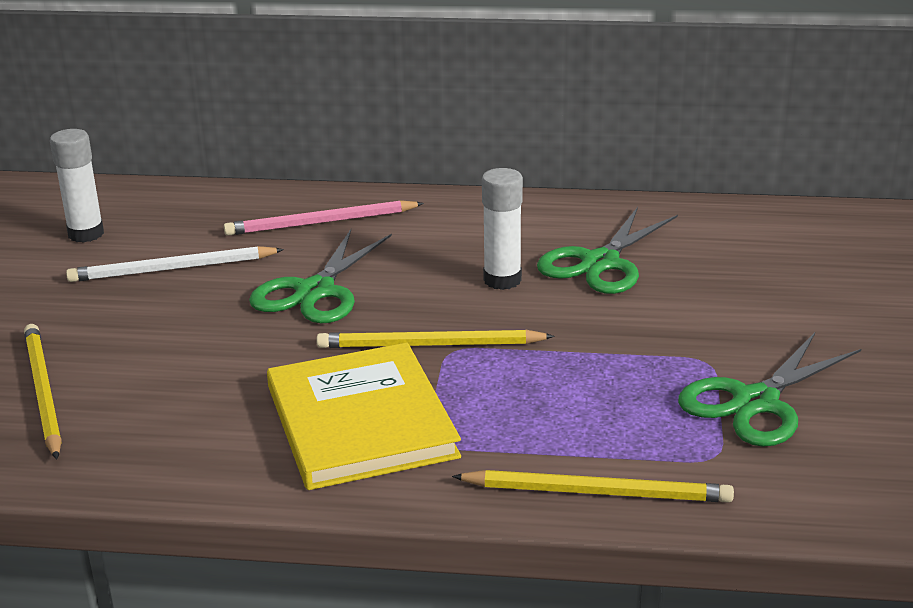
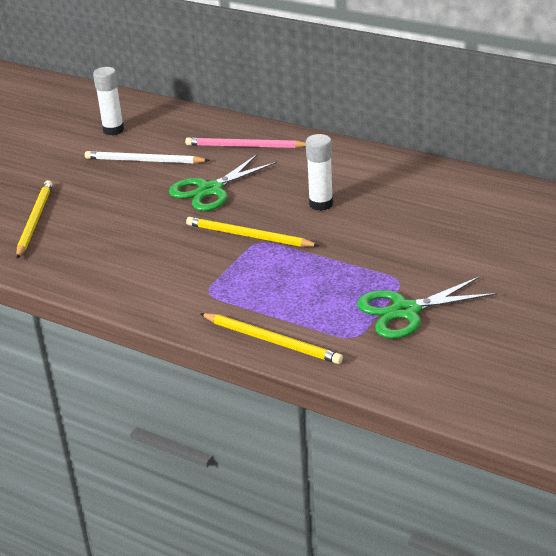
camera: 25 degrees right, 5 degrees up
(360, 422) = (179, 272): yellow book -> none
(600, 263) = (388, 204): green scissors -> none

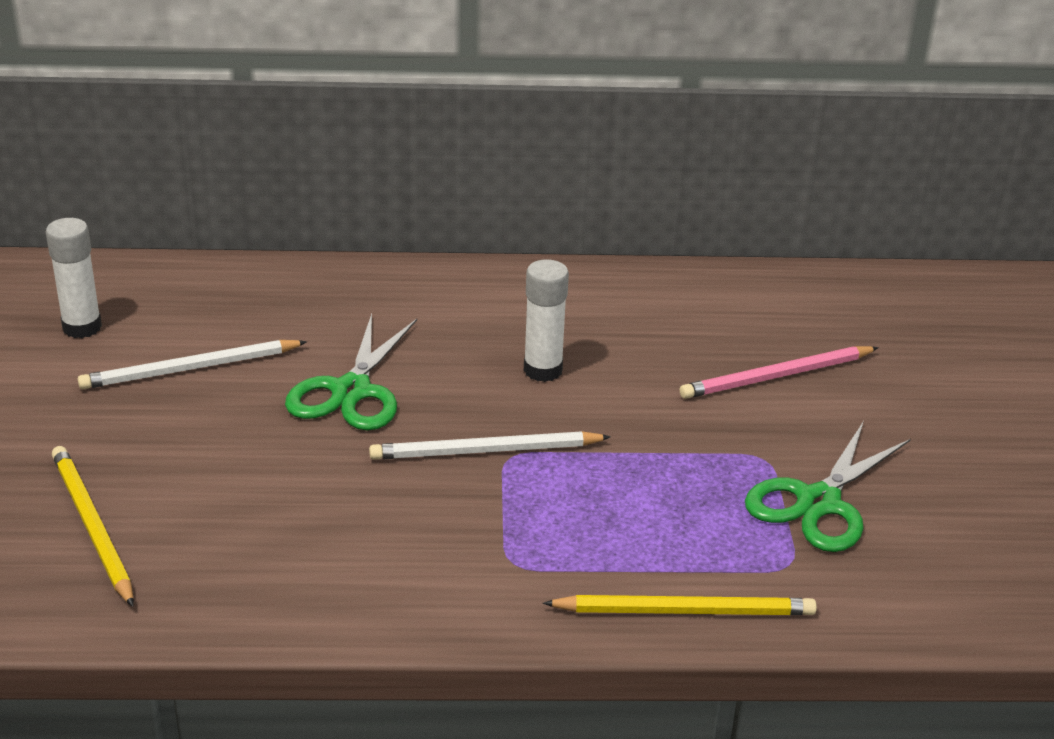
camera: 35 degrees left, 0 degrees up
(245, 146) = (336, 305): pink pencil -> pink pencil (776, 376)
(248, 236) = (485, 451): yellow pencil -> white pencil

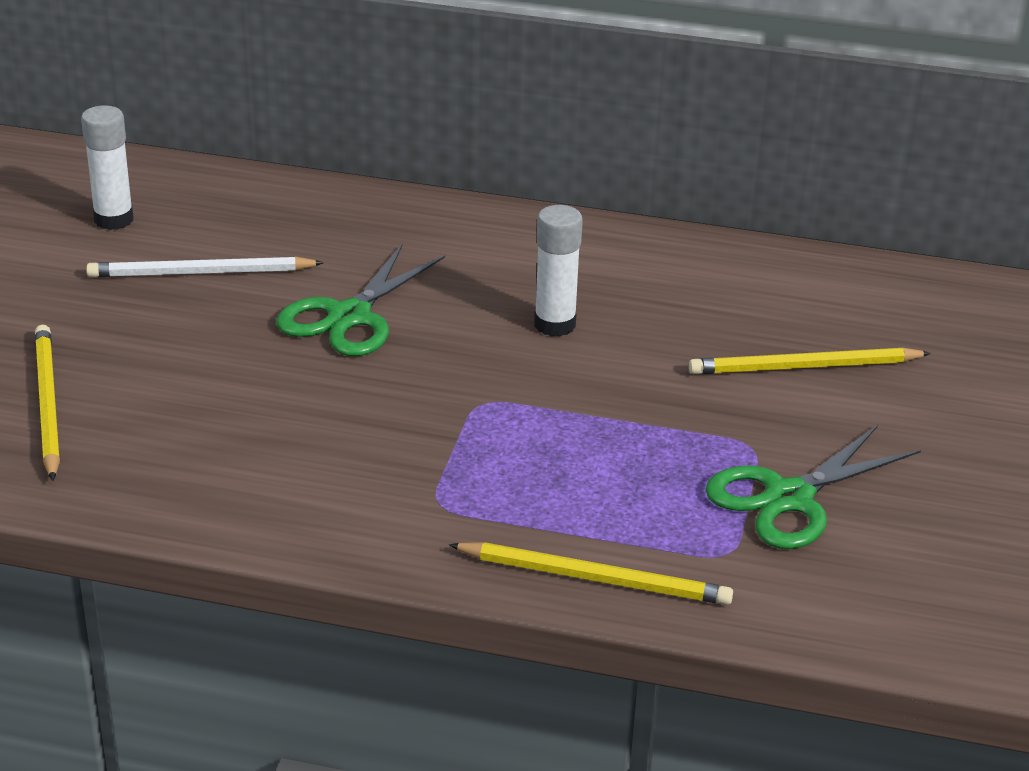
camera: 15 degrees right, 0 degrees up
(485, 451) = (459, 393): white pencil -> none
(776, 376) = (804, 367): pink pencil -> yellow pencil

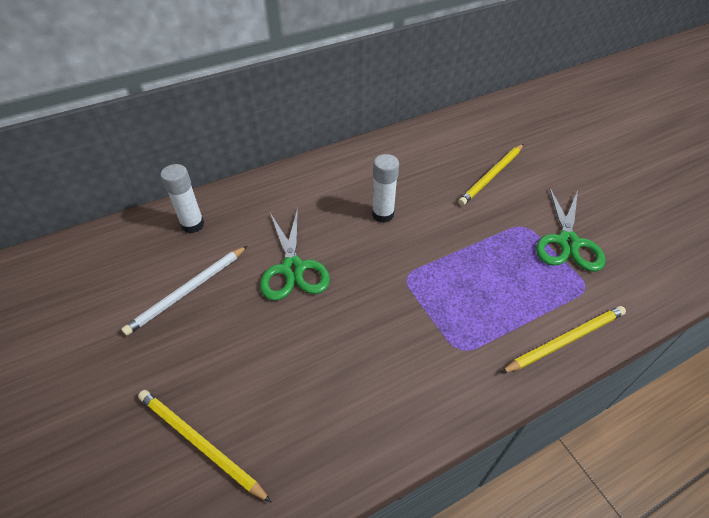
camera: 40 degrees left, 15 degrees up
(114, 220) = (99, 287): white glue stick -> white glue stick (192, 225)

